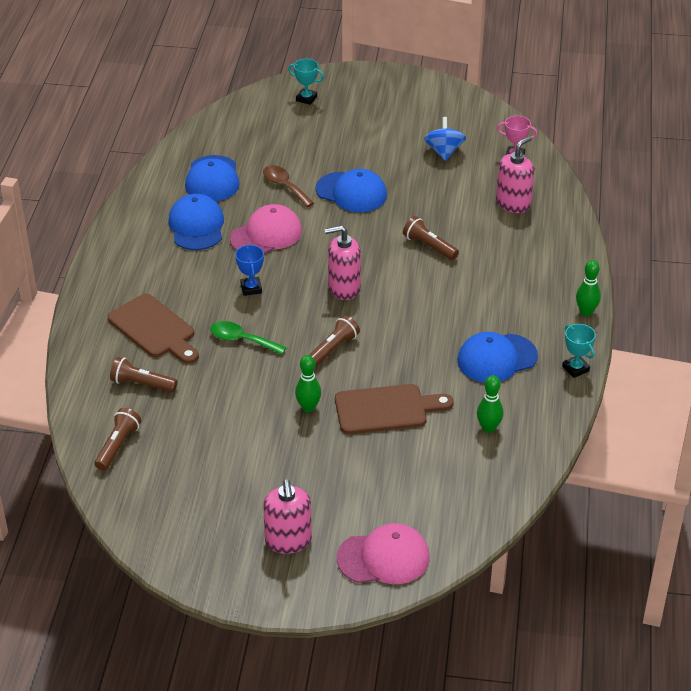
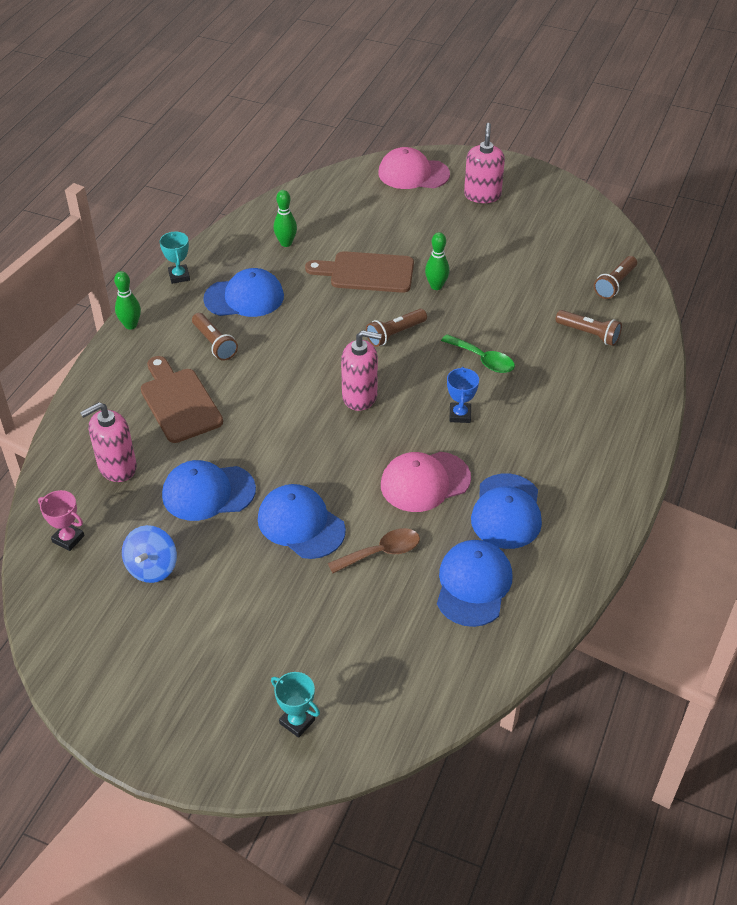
camera: 165 degrees left, 5 degrees up
(154, 329) = (571, 388): brown cutting board -> brown cutting board (179, 402)
(285, 186) = (381, 552): brown spoon -> brown spoon turned 90 degrees counterclockwise
(429, 246) = (245, 428): brown flashlight -> brown flashlight (214, 343)
(432, 199) = (208, 492): none -> blue cap

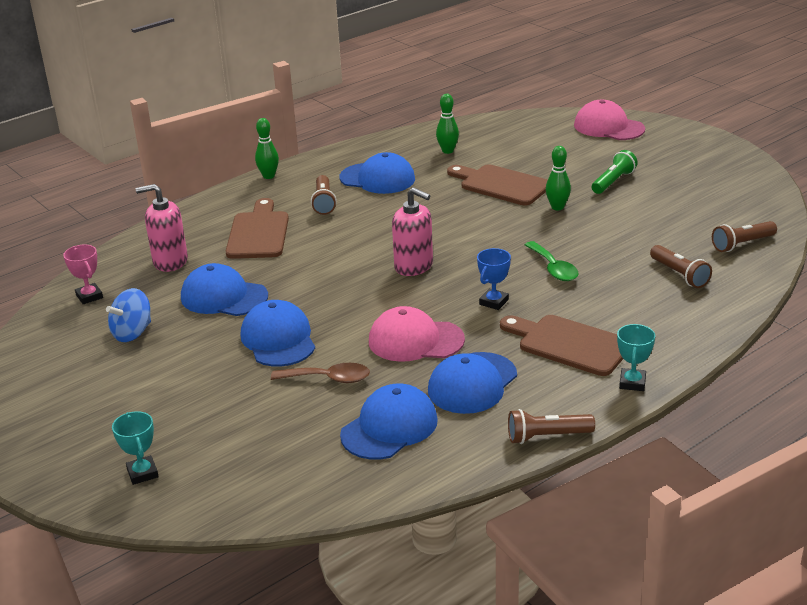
camera: 30 degrees right, 15 degrees down
(179, 276) = (337, 154): turquoise trophy -> turquoise trophy (632, 383)
(395, 334) = (487, 231): brown flashlight -> brown flashlight (547, 436)
(463, 241) = (613, 182): none -> green flashlight
(482, 195) = (662, 154): pink soap dispenser -> none
(554, 440) = (569, 344): none -> brown cutting board

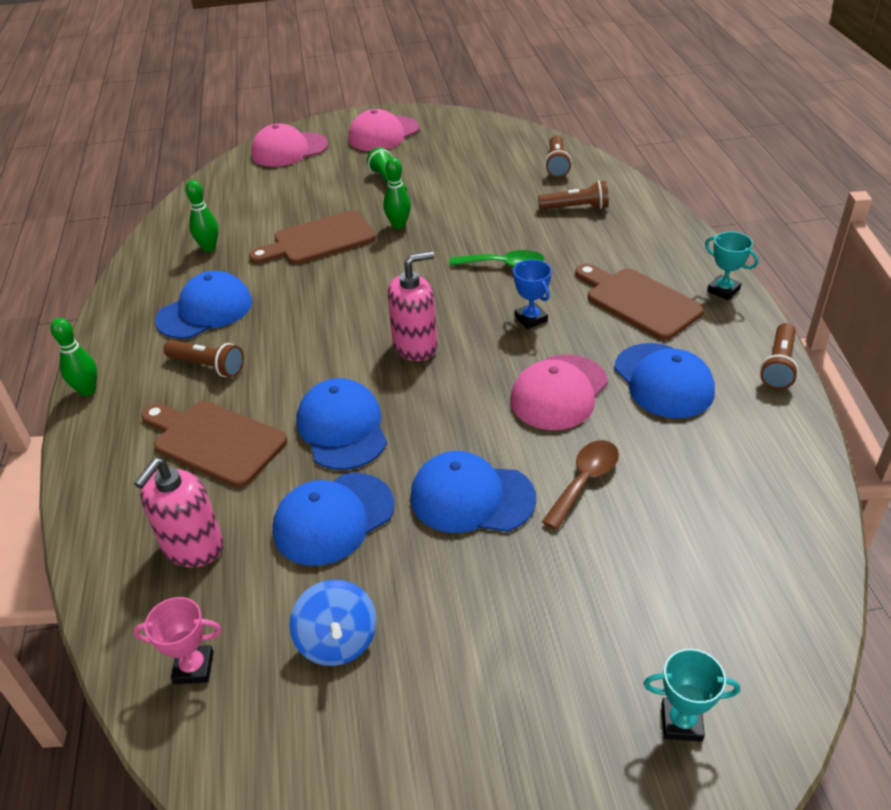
camera: 60 degrees left, 10 degrees up
(389, 427) = (706, 463): blue cap -> blue cap (342, 428)
(569, 344) = (638, 301): brown cutting board -> brown cutting board turned 75 degrees clockwise
(685, 153) = (383, 134): none -> pink cap

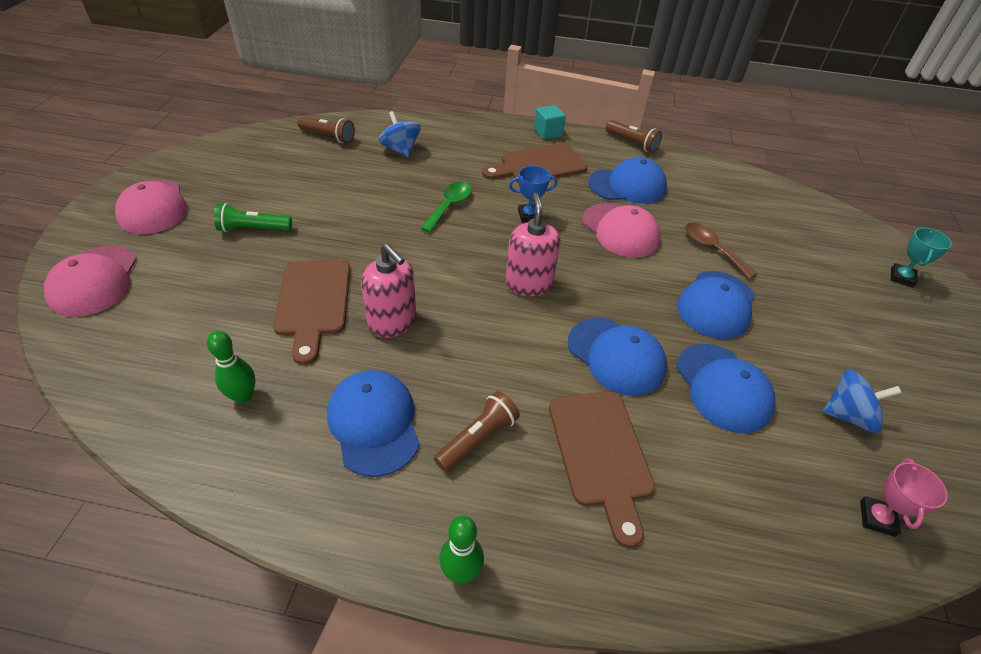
camera: 75 degrees left, 5 degrees up
(193, 547) = (741, 496): pink soap dispenser -> pink soap dispenser (392, 322)
(214, 441) = (601, 454): brown cutting board -> brown cutting board turned 60 degrees counterclockwise
(342, 428) = (616, 356): blue cap -> blue cap turned 135 degrees counterclockwise
(398, 225) = (337, 243): green bowling pin -> none
(575, 208) = (400, 149): brown flashlight -> blue spinning top
(723, 290) = (548, 132): turquoise trophy -> turquoise cube

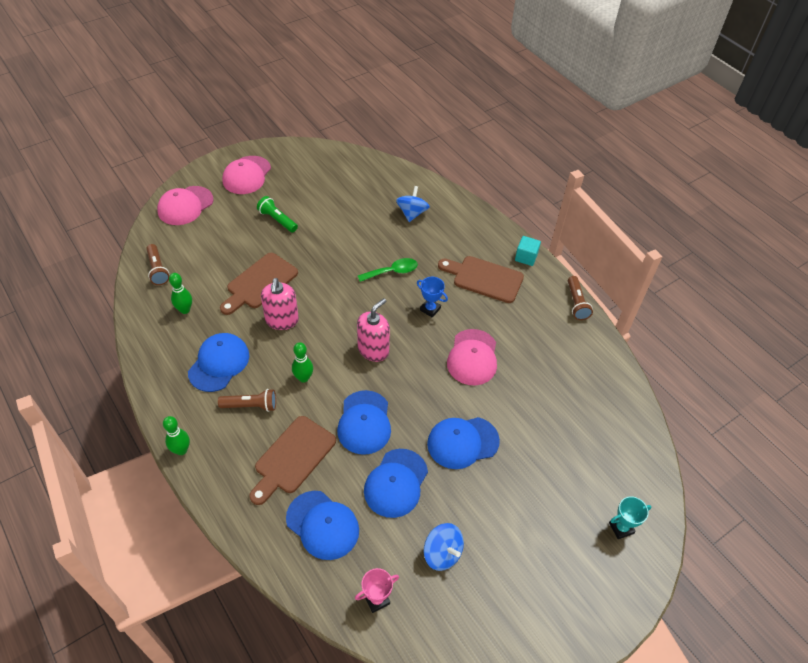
camera: 45 degrees right, 5 degrees up
(328, 136) = (381, 178): brown flashlight -> brown flashlight (158, 269)
(496, 361) = (303, 378): none -> green bowling pin
(627, 186) = (523, 332): blue cap -> blue cap (322, 525)
(712, 249) = (515, 411): brown spoon -> none

